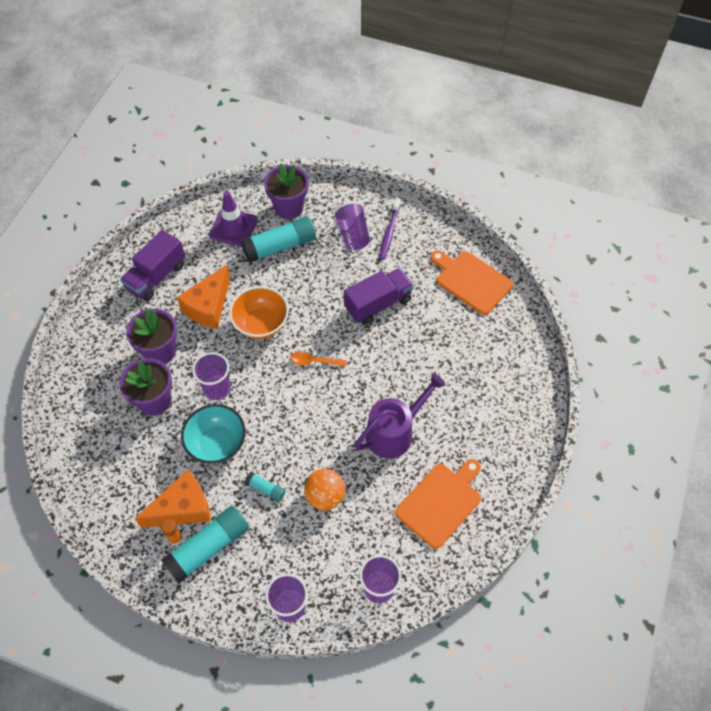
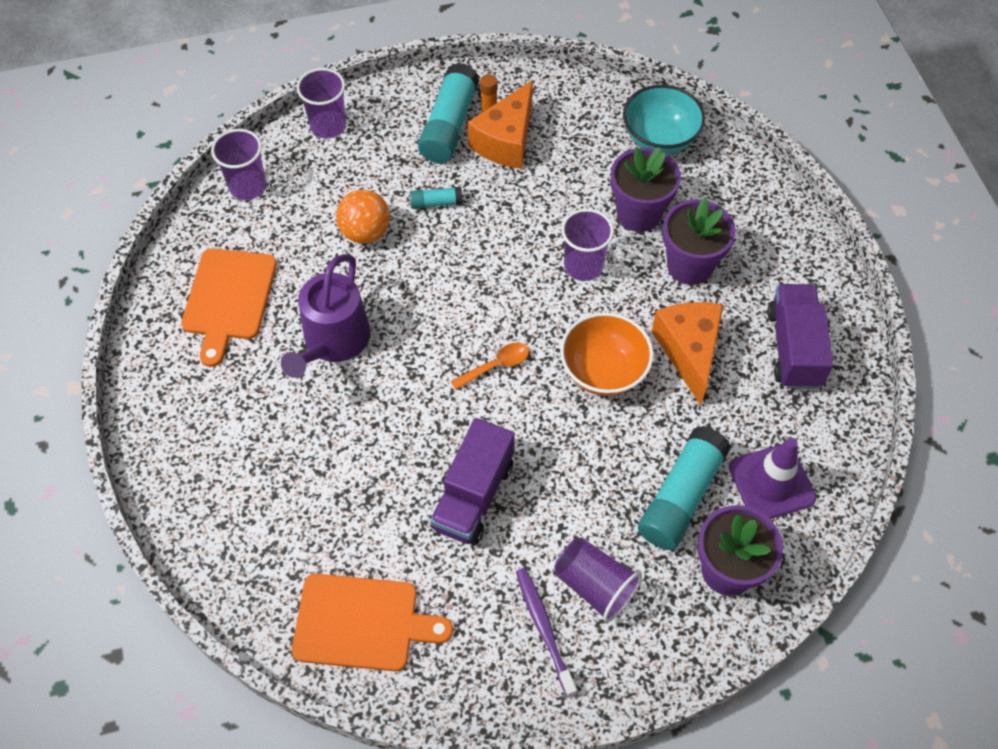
camera: 145 degrees right, 0 degrees up
(217, 444) = (528, 213): turquoise bowl -> turquoise bowl (660, 138)

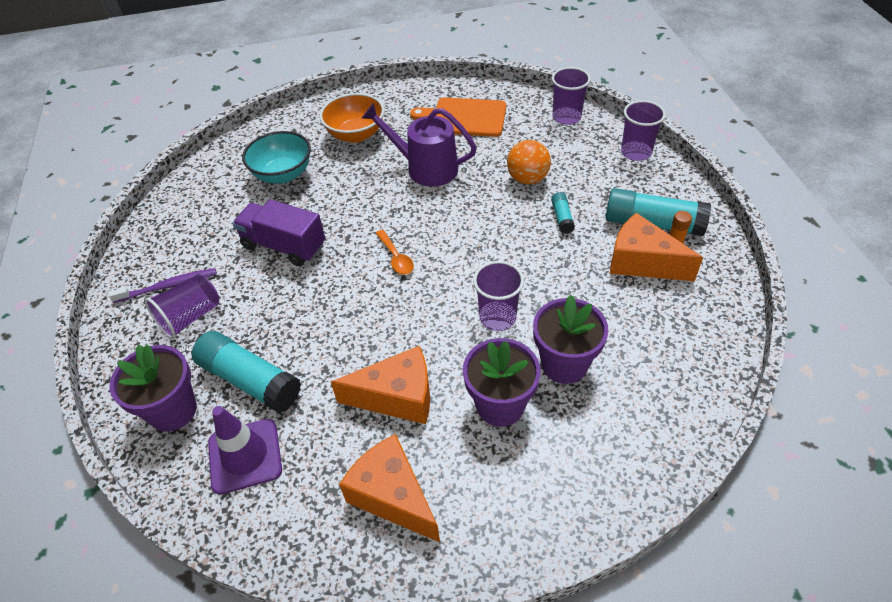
camera: 95 degrees right, 10 degrees down
(362, 622) = (207, 194): orange cutting board -> none
(603, 371) = (383, 329): orange bowl -> orange bowl (356, 134)
(660, 138) = (671, 389): turquoise bowl -> turquoise bowl (283, 174)
(793, 348) = (393, 496): purple truck -> orange cheese

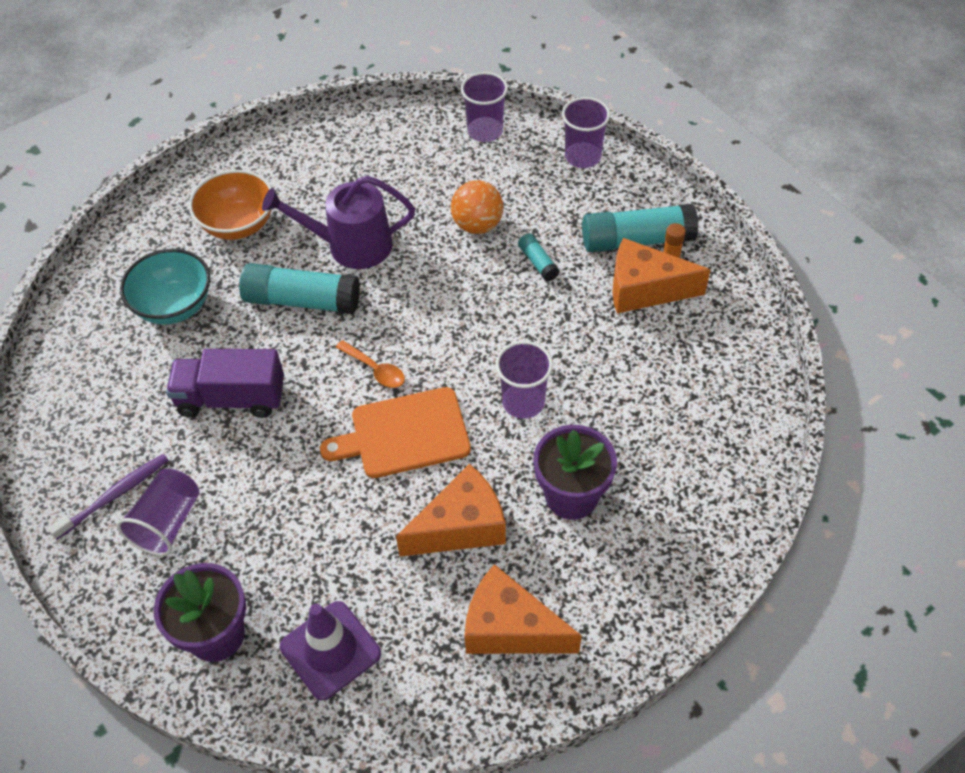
camera: 25 degrees left, 5 degrees up
(250, 380) = (286, 568): turquoise glue stick -> turquoise glue stick (302, 300)
(464, 117) = (364, 164): orange cutting board -> orange cutting board (404, 434)
(564, 364) = (615, 430): purple flower pot -> none

